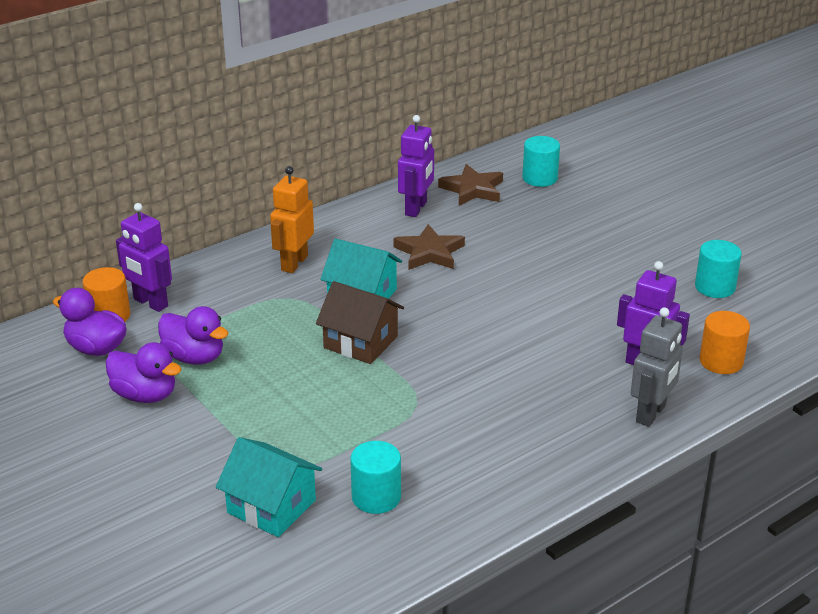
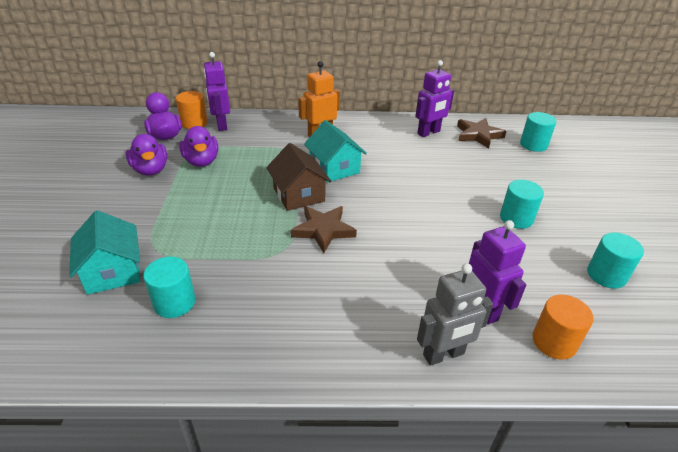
camera: 35 degrees right, 5 degrees up
(429, 252) = (407, 160): brown star -> brown star (323, 230)
(598, 268) = (516, 218): none -> turquoise cylinder

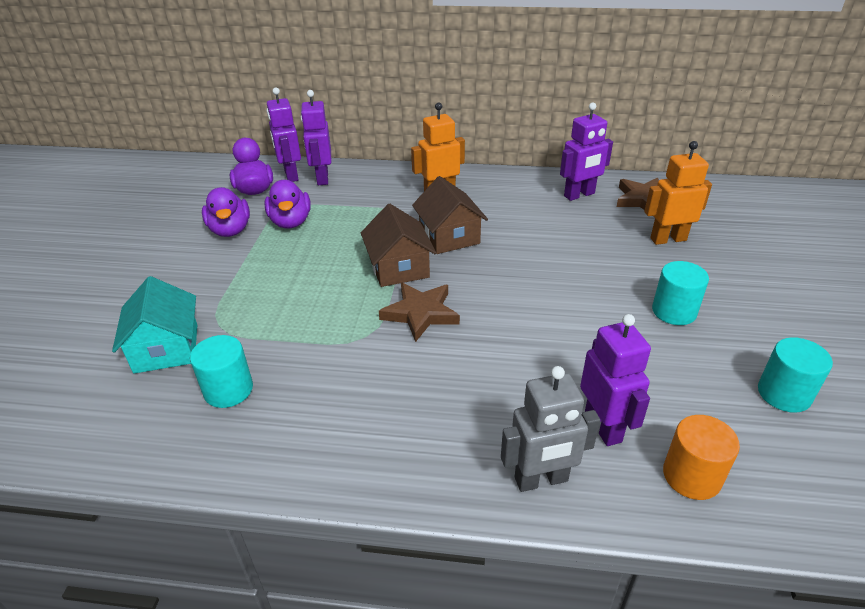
camera: 10 degrees right, 0 degrees up
(194, 123) = (291, 175): orange cylinder -> purple robot
(334, 168) = (449, 236): turquoise house -> brown house
(501, 164) = (668, 239): none -> orange robot
(533, 145) = (718, 215): turquoise cylinder -> none

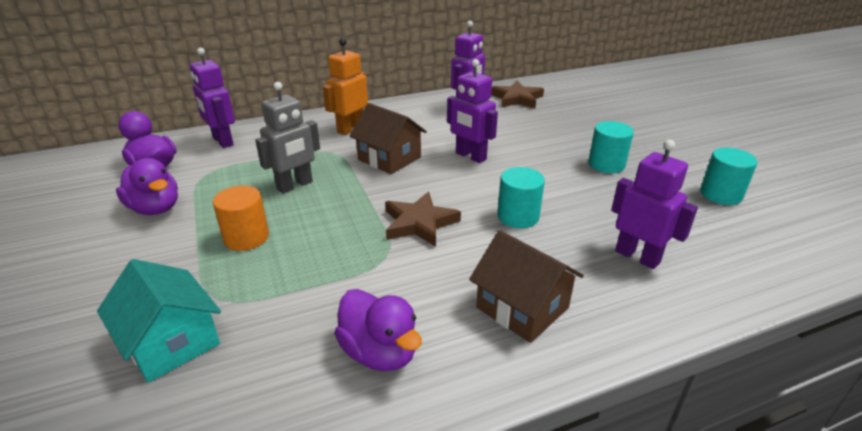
camera: 30 degrees left, 5 degrees down
(228, 390) = (284, 354): turquoise cylinder -> turquoise cylinder (518, 216)
(291, 175) = (185, 146): purple robot -> purple robot (470, 156)
(291, 222) = (221, 185): purple duck -> purple duck (379, 352)
(399, 267) = (366, 193): brown house -> brown house (522, 307)
(541, 480) = (634, 312): grey robot -> grey robot (295, 185)
(668, 239) = (557, 120): orange robot -> none
(691, 476) = (723, 267): orange cylinder -> orange cylinder (246, 237)

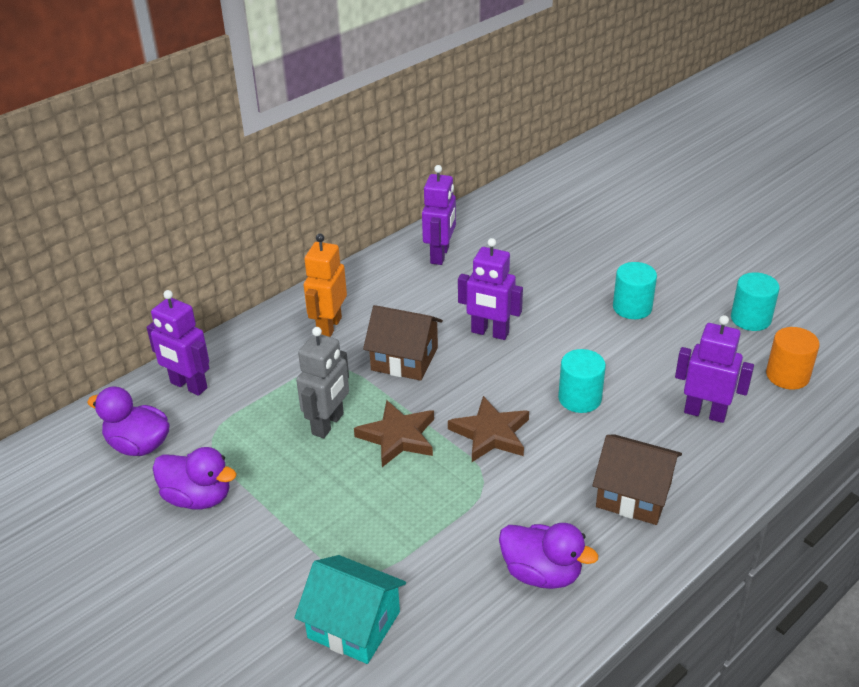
camera: 20 degrees left, 5 degrees up
(246, 237) = (330, 502): orange cylinder -> orange cylinder (787, 376)
(517, 98) = (491, 230): brown star -> brown star (398, 437)

